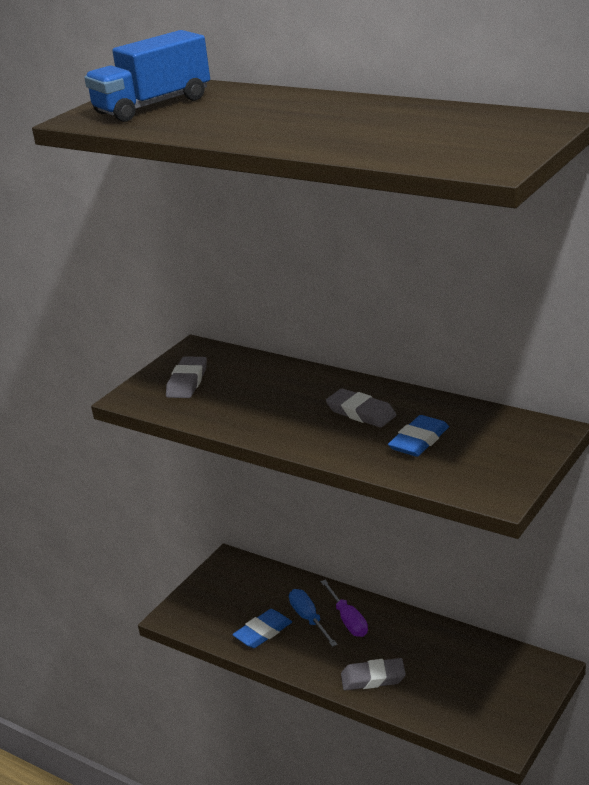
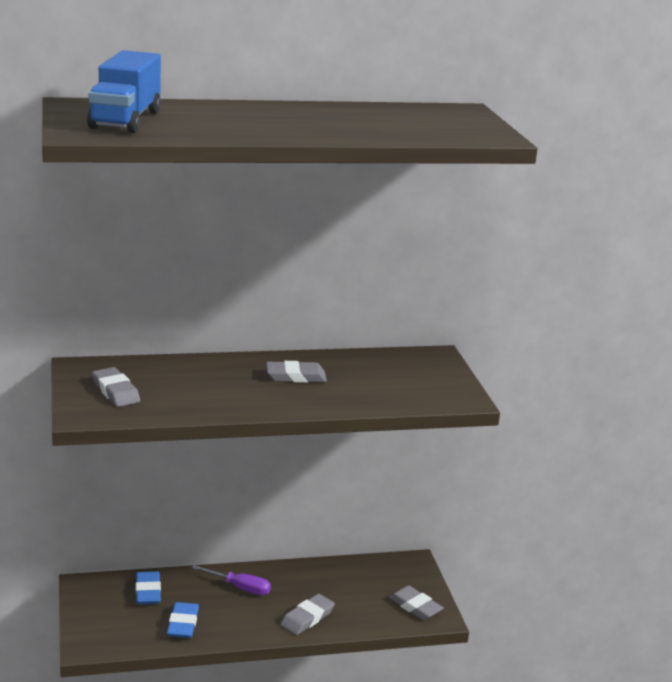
camera: 50 degrees left, 5 degrees down
(309, 619) = (209, 599): blue screwdriver -> none
(419, 441) = (365, 383): blue eraser -> blue eraser (148, 591)
(492, 718) = (415, 606): none -> grey eraser

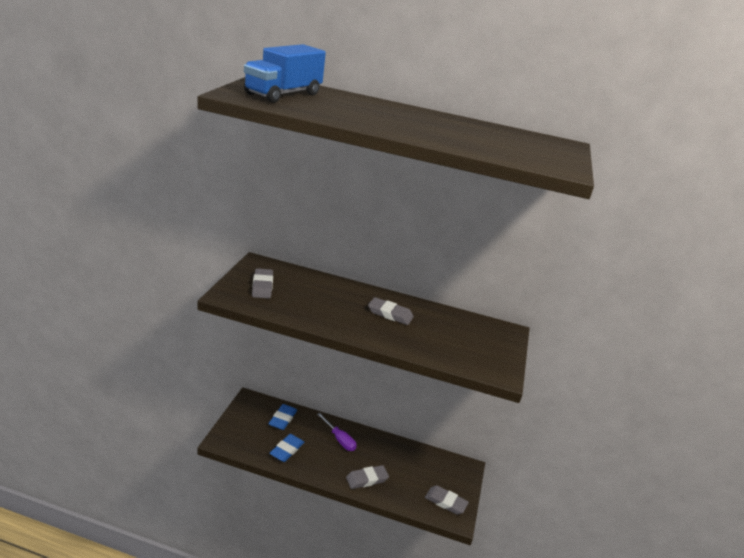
camera: 25 degrees right, 5 degrees up
(415, 606) = (445, 502): grey eraser -> grey eraser turned 45 degrees counterclockwise

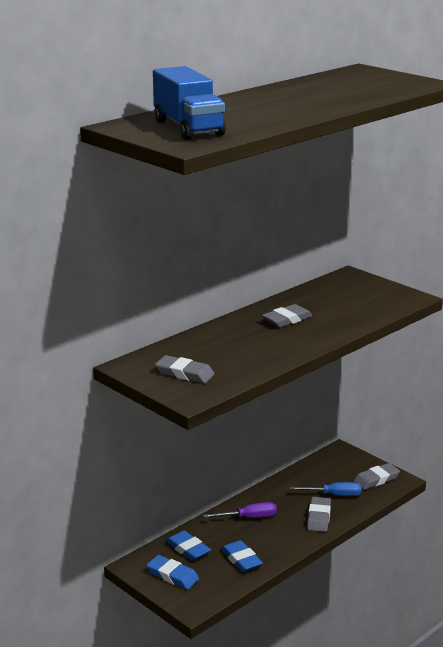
camera: 55 degrees left, 5 degrees down
(249, 420) = (172, 575): none -> blue eraser
(403, 480) = (334, 495): none -> blue screwdriver

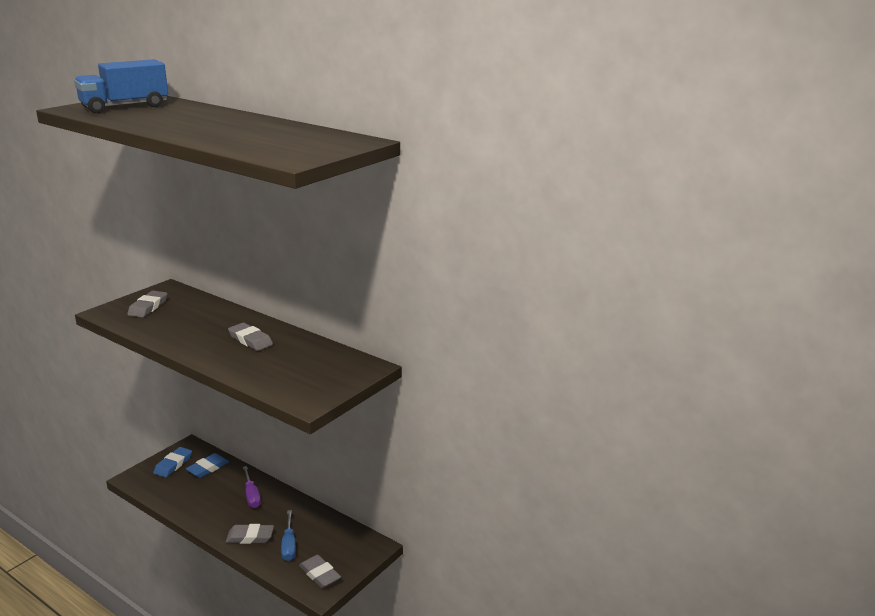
camera: 80 degrees right, 0 degrees up
(241, 559) = (189, 496): blue eraser -> none

